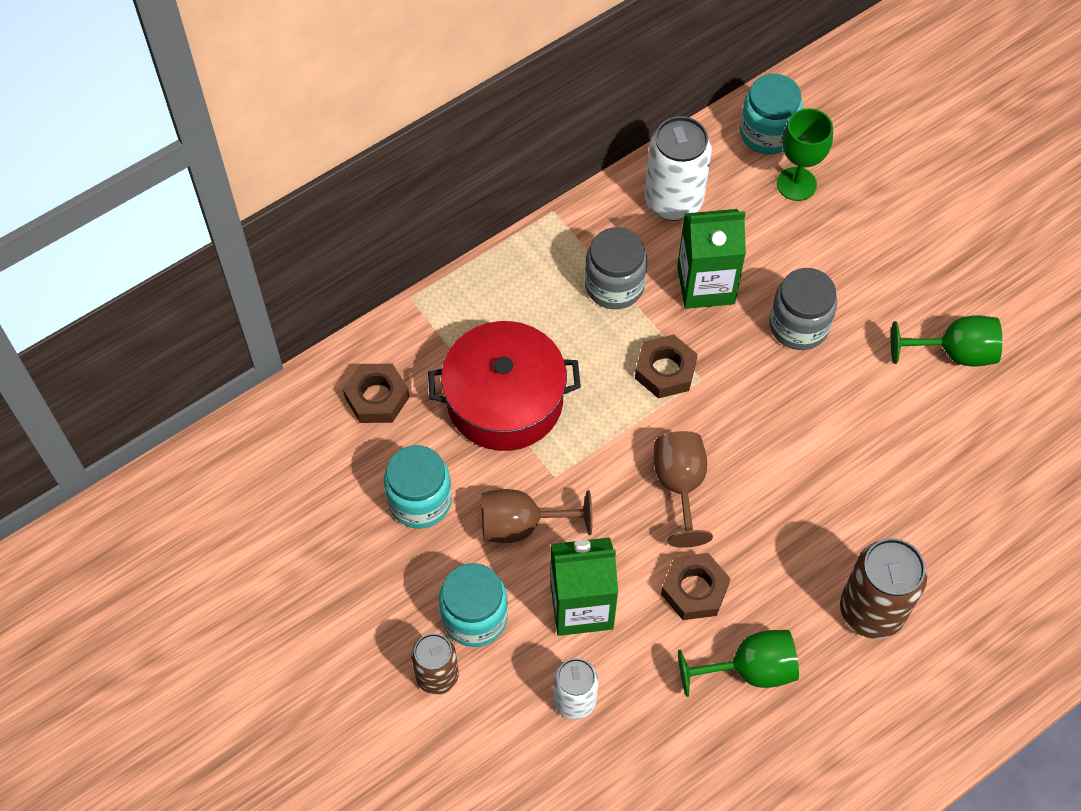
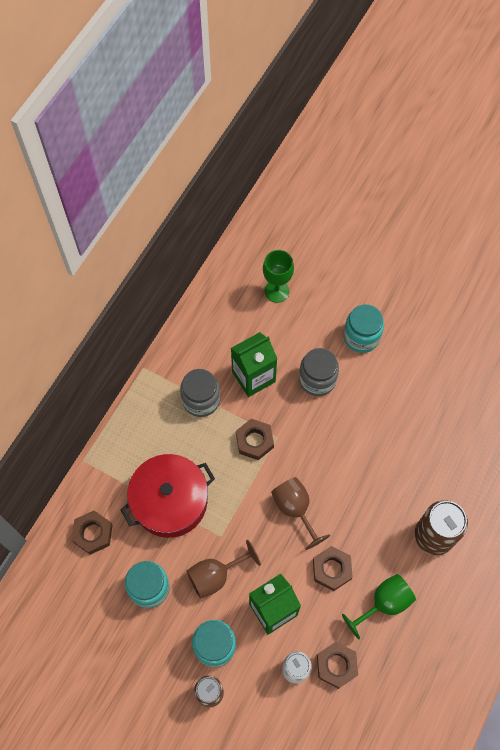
camera: 25 degrees left, 5 degrees up
(637, 722) = (336, 665): none -> brown nut
(673, 201) = (211, 331): white can -> none
(767, 133) = (246, 266): turquoise jar -> turquoise jar (361, 337)
(954, 353) = (410, 359): green goblet -> none

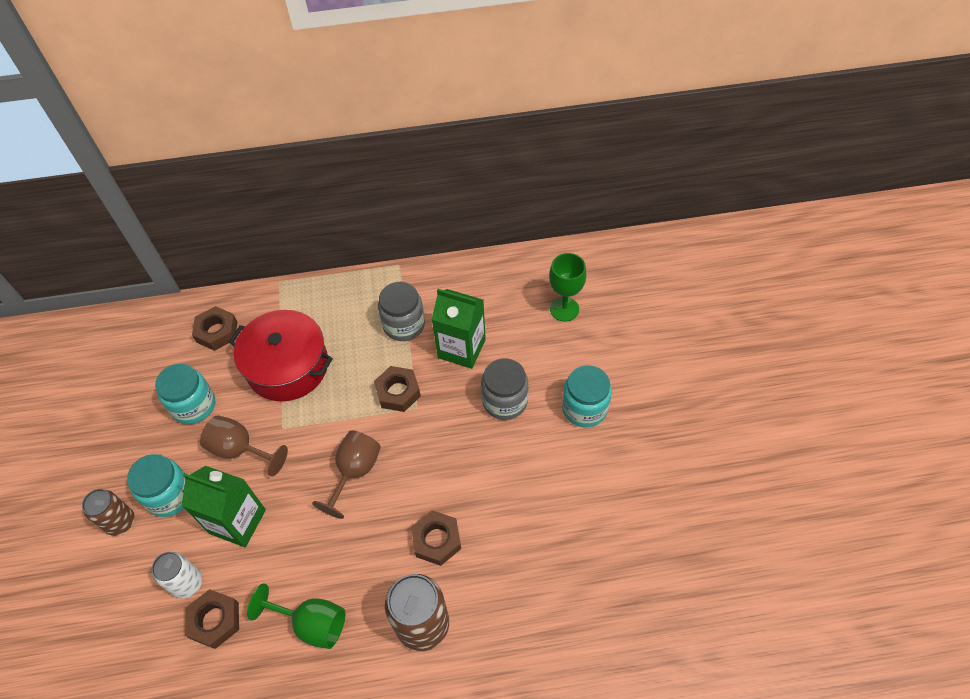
camera: 55 degrees right, 10 degrees down
(332, 569) = (315, 547): brown nut -> brown nut (436, 540)

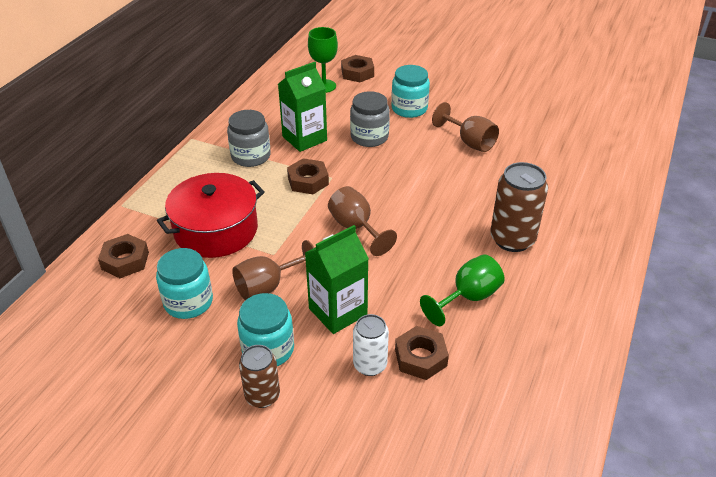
camera: 60 degrees left, 15 degrees down
(436, 540) = (451, 208): brown nut -> brown nut (357, 73)
(566, 500) = (469, 142): none -> brown goblet

